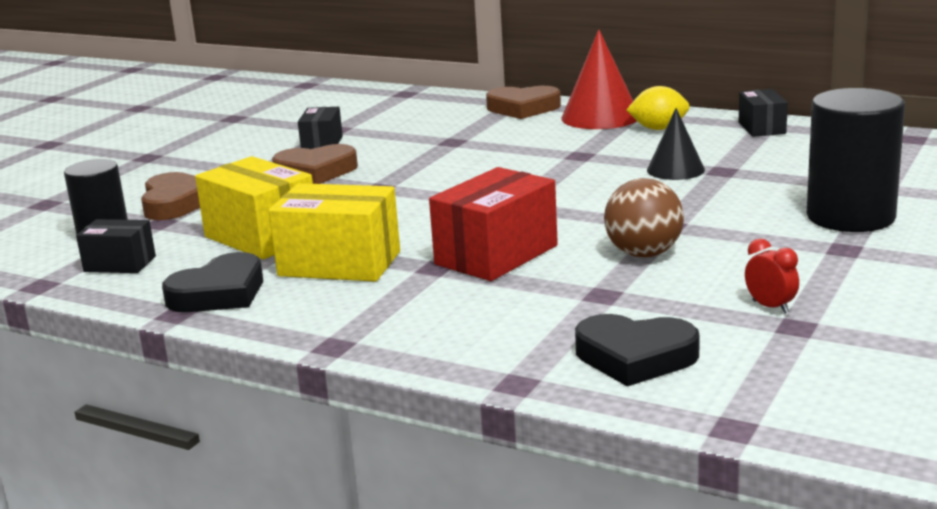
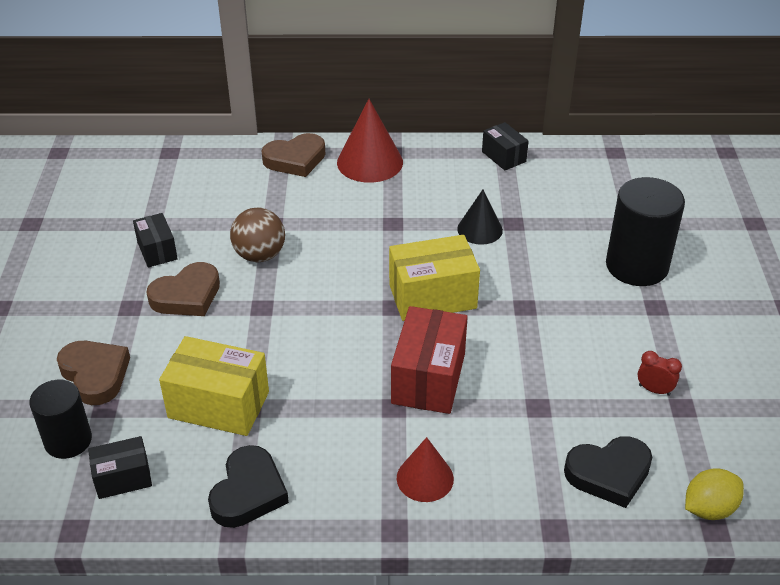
camera: 30 degrees left, 20 degrees up
(339, 264) = (315, 424): yellow box -> yellow box (432, 296)
(409, 318) = (425, 478): none -> red cone
(644, 254) = (532, 348): brown ball -> brown ball (260, 255)
(658, 128) = (427, 172): yellow lemon -> yellow lemon (709, 508)

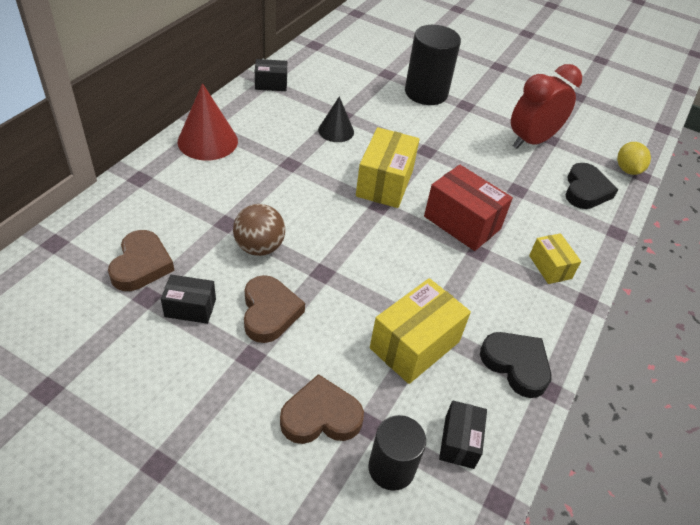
camera: 65 degrees left, 5 degrees up
(295, 159) = (159, 175): brown heart -> brown heart (141, 265)
(425, 478) = (550, 267): red cone -> yellow box
(654, 390) = (531, 141): red clock -> red clock, size x2.48

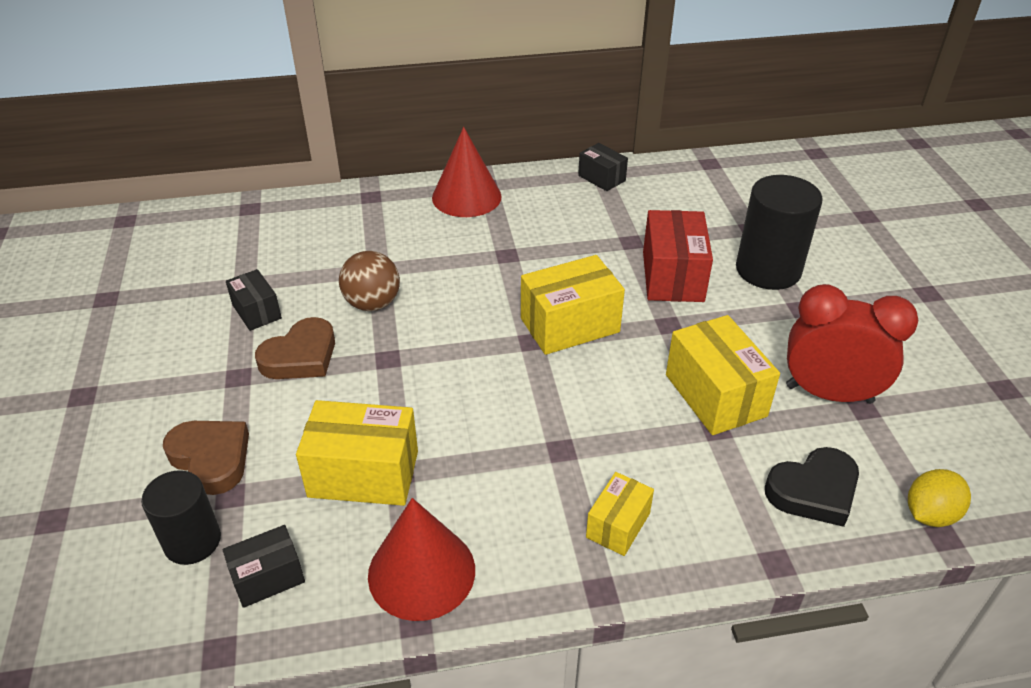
camera: 55 degrees right, 5 degrees down
(141, 265) = (275, 259): brown heart -> none
(336, 131) = (599, 251): black cone -> none
(462, 223) = (590, 413): red box -> red box (672, 276)
(495, 173) = (715, 395): none -> yellow box
(516, 365) = (421, 572): black heart -> red cone

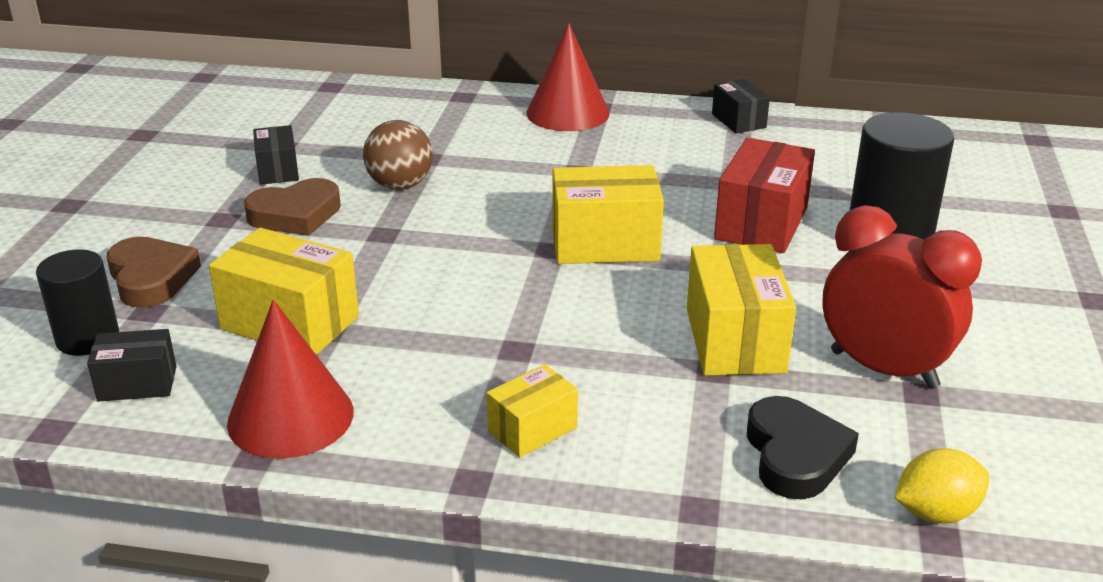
camera: 20 degrees right, 10 degrees down
(813, 491) = (795, 455): black heart -> black heart turned 90 degrees counterclockwise

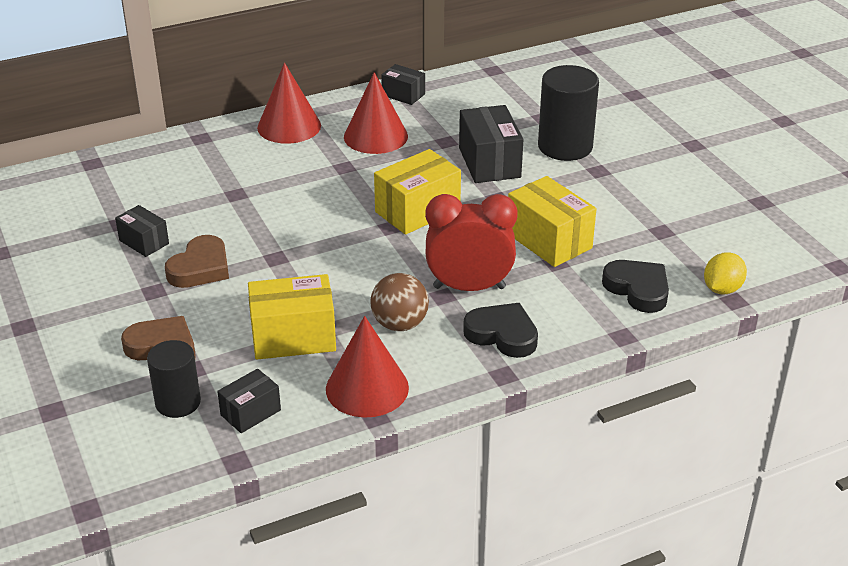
camera: 35 degrees left, 5 degrees up
(400, 185) = (243, 220): brown ball -> brown ball (399, 324)
(532, 429) = (502, 334): yellow box -> black heart
(653, 151) = (375, 136): none -> red cone
(761, 223) = (489, 162): red box -> black box
(883, 369) = (634, 226): red clock -> red clock (469, 287)

